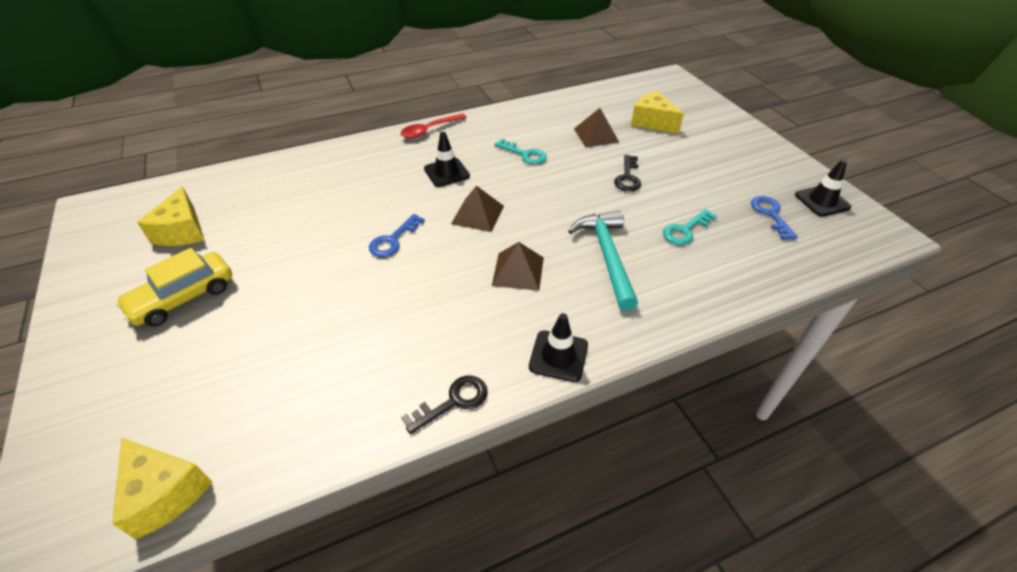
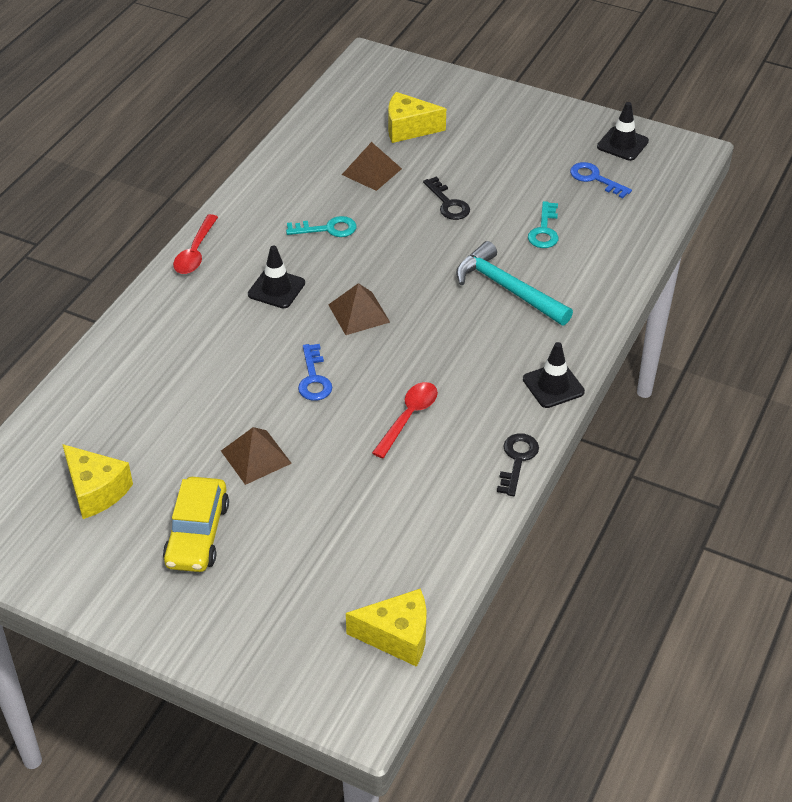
camera: 40 degrees left, 0 degrees up
(417, 307) = (408, 417): none -> red spoon
(518, 271) = (452, 342): brown pyramid -> brown pyramid (255, 457)

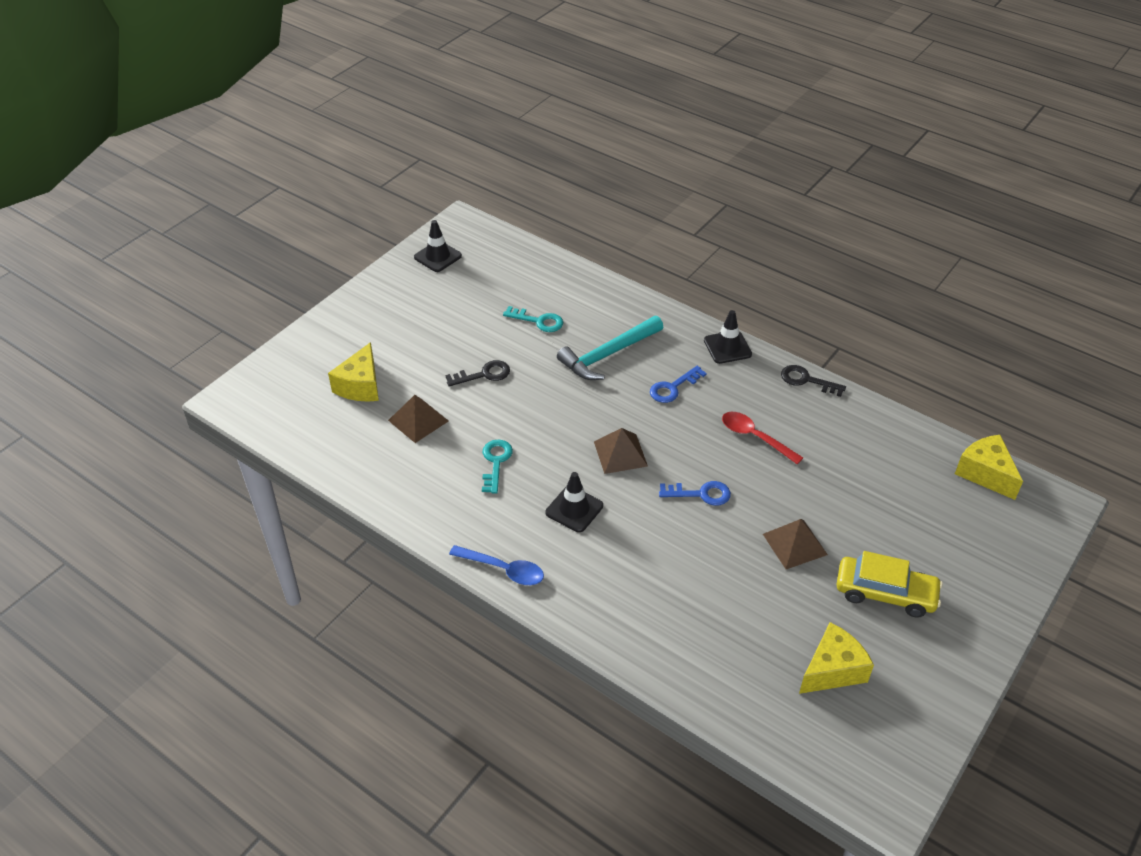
camera: 80 degrees left, 0 degrees up
(195, 252) = (503, 569): red spoon -> blue spoon
(397, 636) = (985, 473): yellow cheese -> yellow cheese turned 45 degrees counterclockwise
(595, 179) = (479, 280): blue key -> blue key (673, 387)

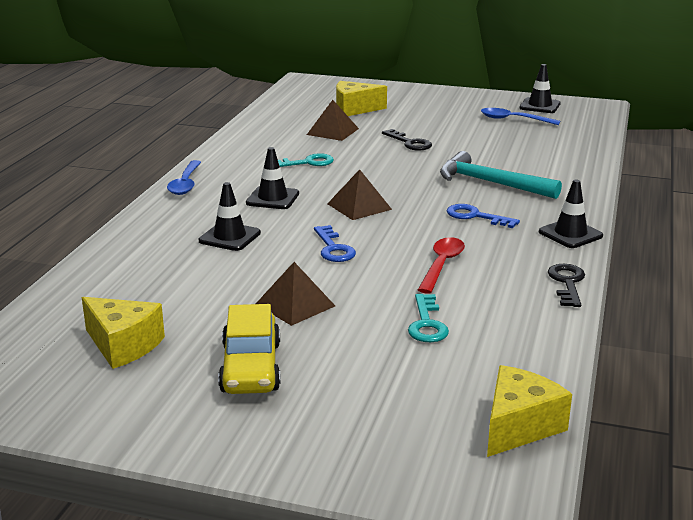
camera: 70 degrees right, 20 degrees down
(464, 286) = (513, 120): none -> blue spoon
(538, 321) = (503, 150): turquoise key -> turquoise key (427, 324)
(650, 559) = (229, 237): none -> black traffic cone

